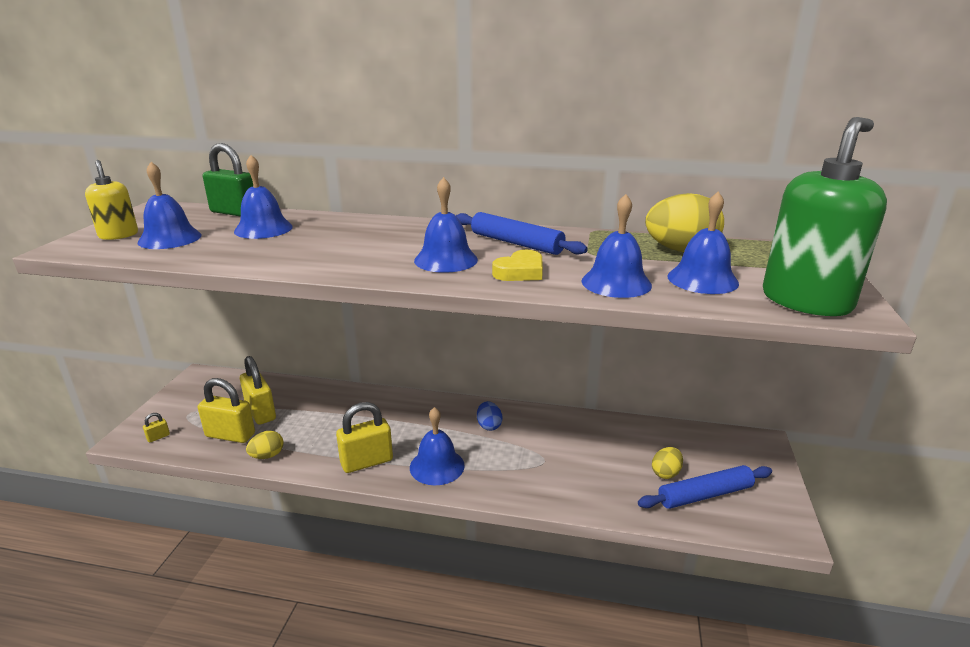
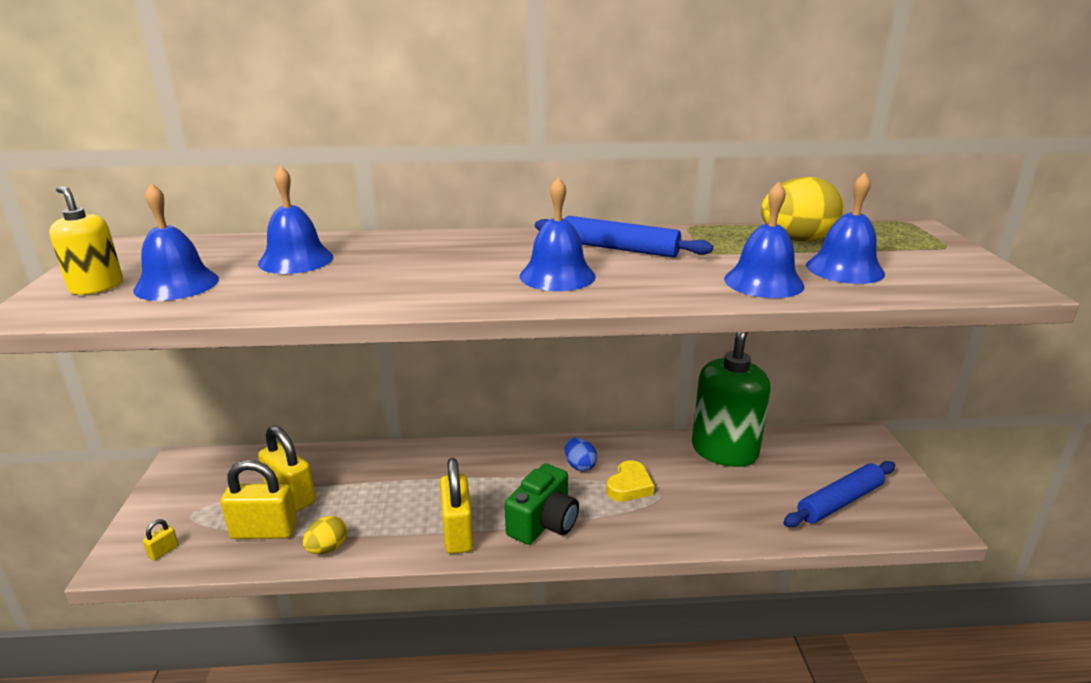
camera: 15 degrees left, 0 degrees up
(234, 212) = (237, 242): green padlock -> none
(367, 462) = (457, 533): yellow padlock -> yellow padlock turned 60 degrees counterclockwise
(437, 466) = (543, 523): blue bell -> green camera
(520, 272) = (652, 281): yellow heart -> yellow heart (629, 486)
(666, 473) = (791, 486): yellow egg -> none
(806, 301) = (959, 280): green soap dispenser -> green soap dispenser (724, 451)

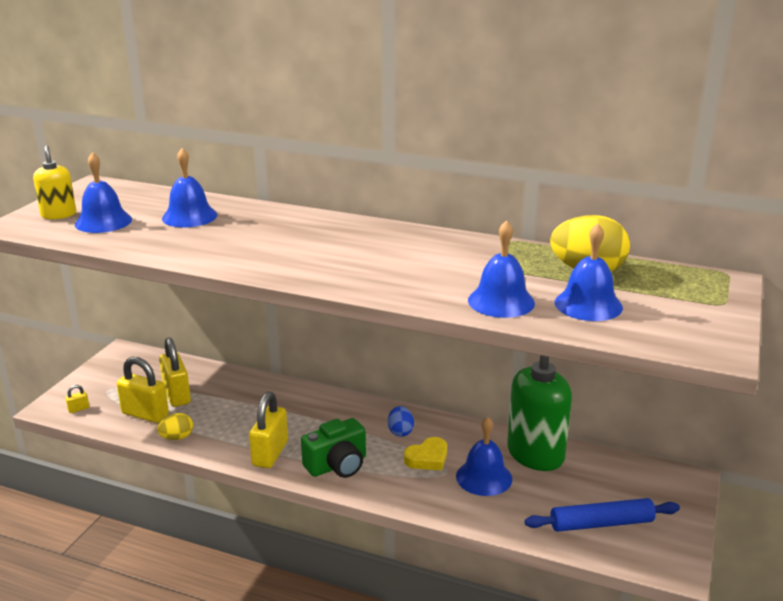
camera: 25 degrees right, 0 degrees up
(557, 276) = (350, 264): blue bell -> blue bell (484, 477)
(619, 248) = (425, 250): blue rolling pin -> none

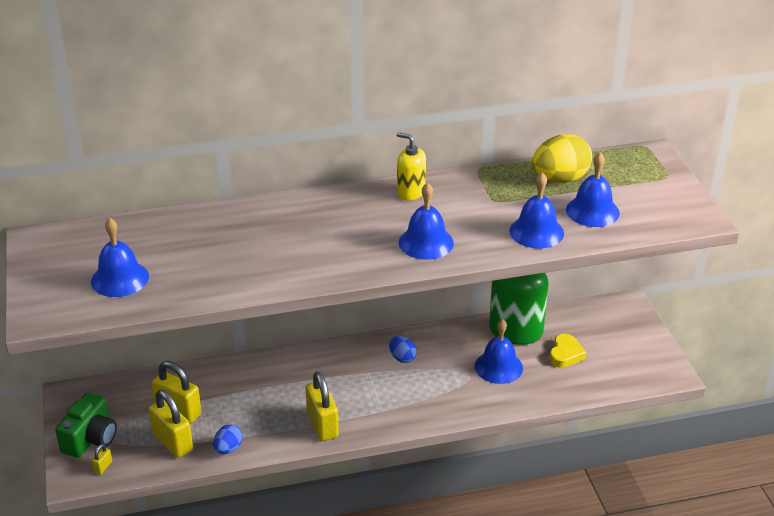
camera: 35 degrees left, 10 degrees up
(58, 214) = (62, 288): yellow soap dispenser -> yellow soap dispenser (410, 192)
(145, 414) = (173, 442): yellow padlock -> yellow padlock turned 60 degrees clockwise
(177, 437) = (228, 449): yellow egg -> blue egg
(189, 216) = (190, 242): blue bell -> blue bell (426, 242)
(337, 465) = (385, 409): green camera -> green camera (90, 439)
(427, 458) = (444, 371): yellow heart -> yellow heart (565, 354)
(601, 523) = (604, 364): blue rolling pin -> none

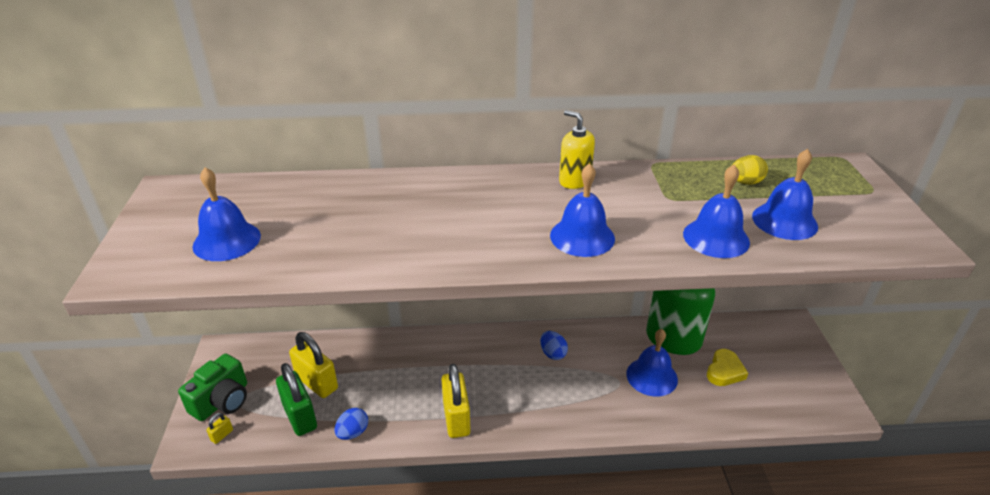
camera: 10 degrees right, 0 degrees up
(173, 442) = (300, 416): yellow padlock -> green padlock
(560, 179) = (745, 182): yellow egg -> yellow egg, size x0.54

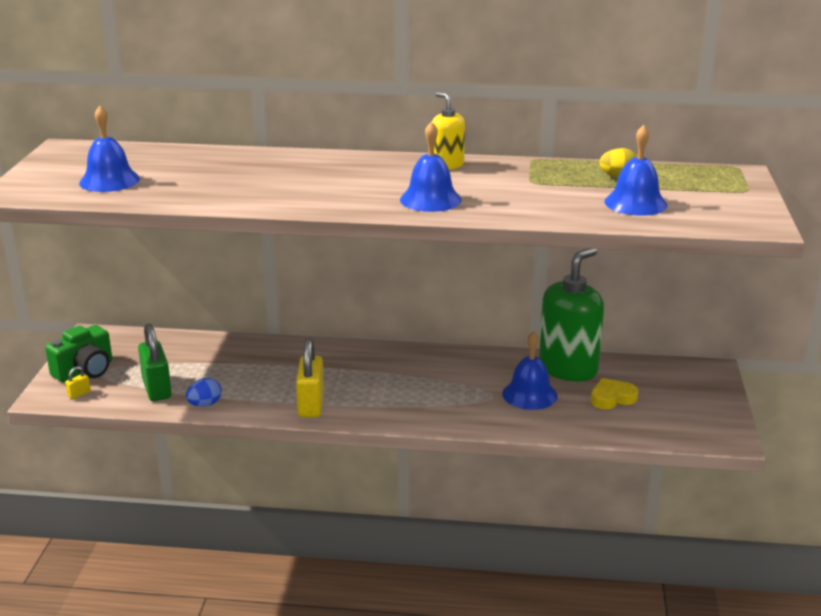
camera: 10 degrees right, 10 degrees down
(317, 383) = (180, 367): yellow padlock -> none
(552, 353) = (430, 368): blue egg -> none
(716, 238) = (558, 209): blue bell -> none
(724, 371) = (612, 398): yellow heart -> yellow heart turned 150 degrees counterclockwise

